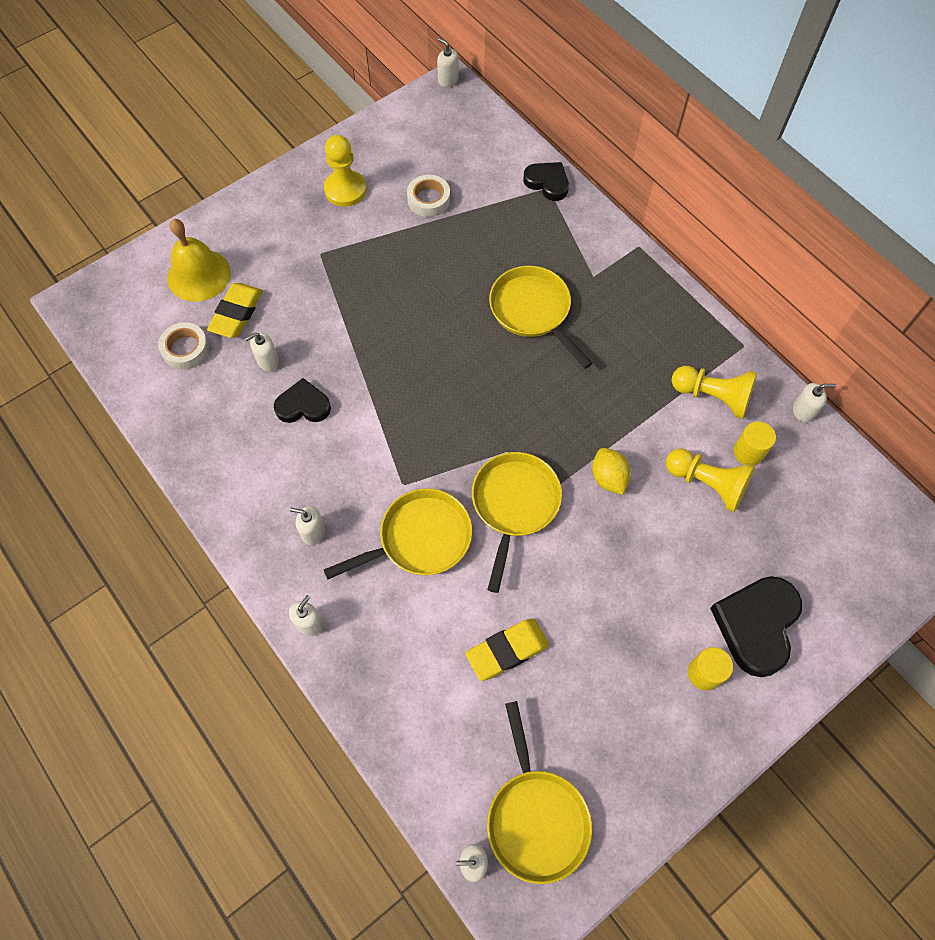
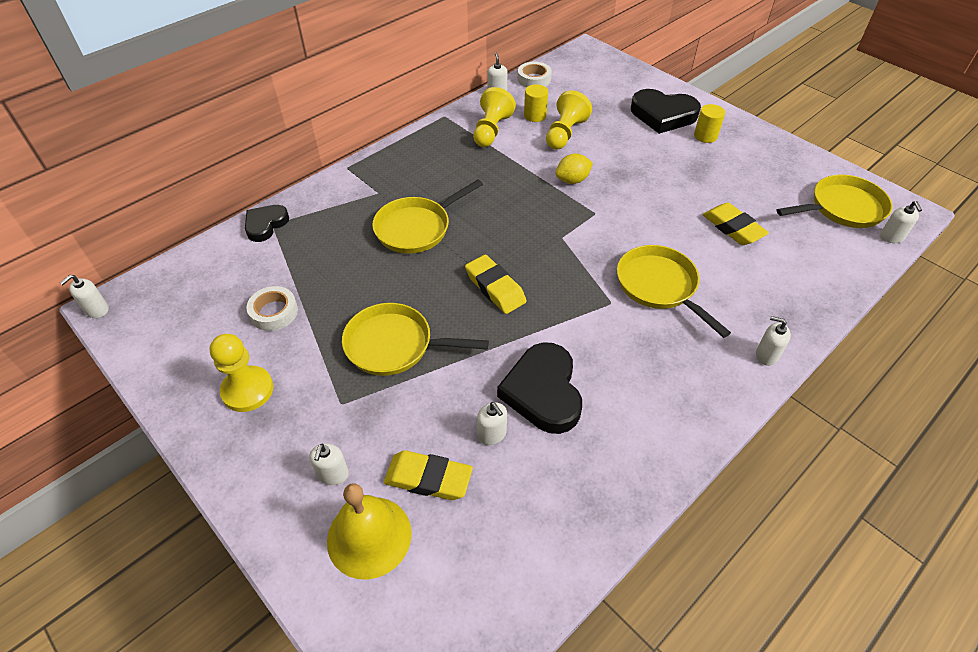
camera: 95 degrees left, 15 degrees down
(185, 349) = (484, 529): white tape -> white tape (534, 79)
(303, 405) = (543, 392): black heart -> black heart, size x1.63
(313, 532) = (679, 364): white soap dispenser -> white soap dispenser (333, 474)
(437, 378) = (495, 288): none -> yellow eraser
(514, 505) = (610, 230): yellow pan -> yellow pan (395, 345)

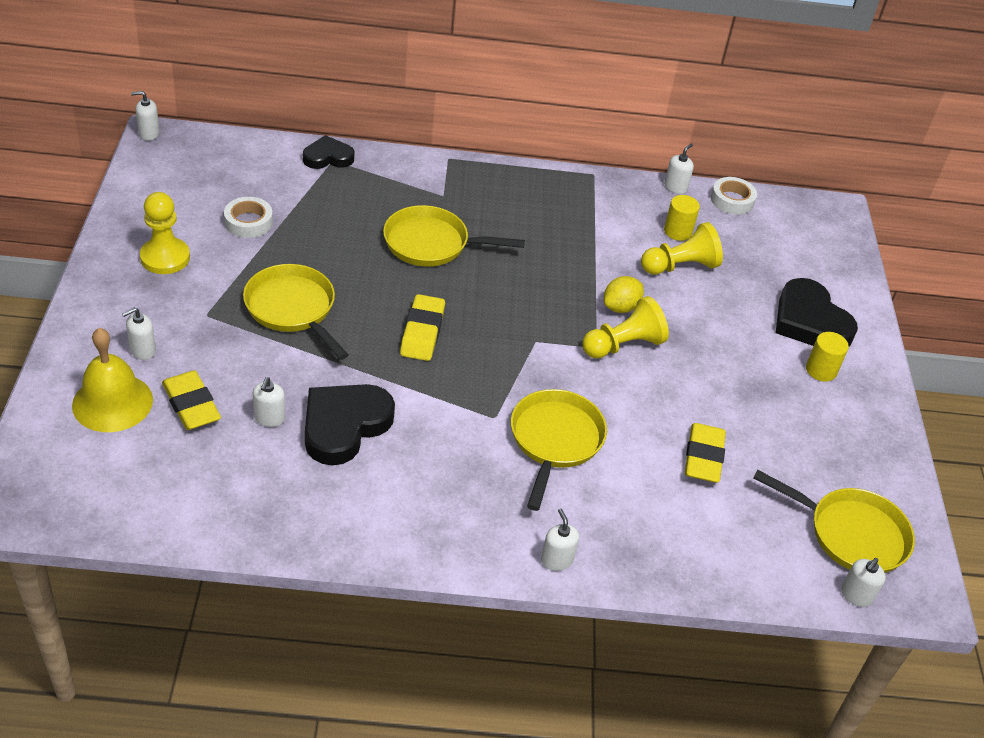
camera: 40 degrees right, 5 degrees down
(491, 130) = (615, 215): yellow pawn -> yellow pawn (623, 345)
(572, 180) = (620, 307): yellow lemon -> yellow lemon turned 60 degrees counterclockwise

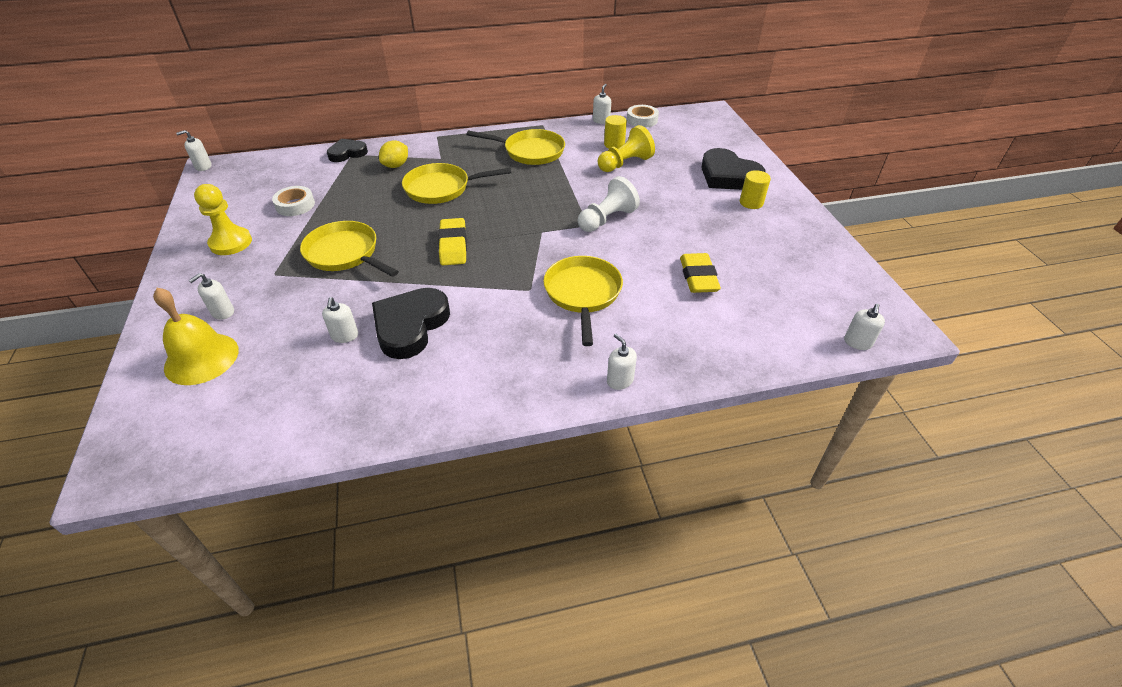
camera: 10 degrees left, 0 degrees up
(191, 405) = (274, 343): yellow eraser -> none
(620, 307) = (594, 197): yellow lemon -> yellow lemon (396, 165)
(623, 345) = (606, 219): yellow pawn -> white pawn
(851, 534) = (829, 301): yellow pan -> yellow pan (530, 152)

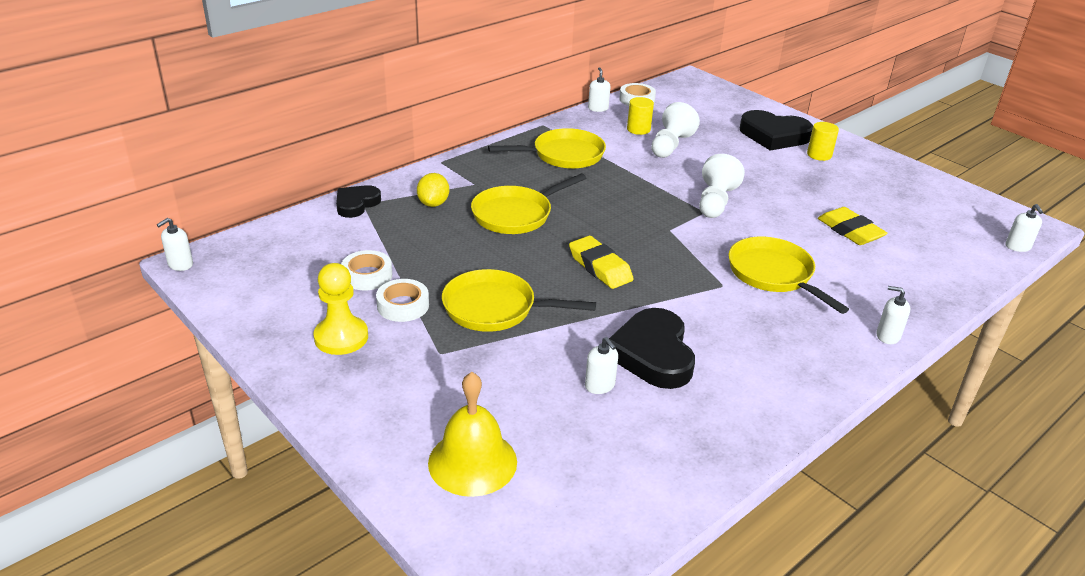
camera: 30 degrees left, 10 degrees down
(222, 312) = (433, 410): white soap dispenser -> none
(291, 233) = (403, 305): none -> white tape
(625, 163) = (670, 145): yellow pawn -> white pawn

